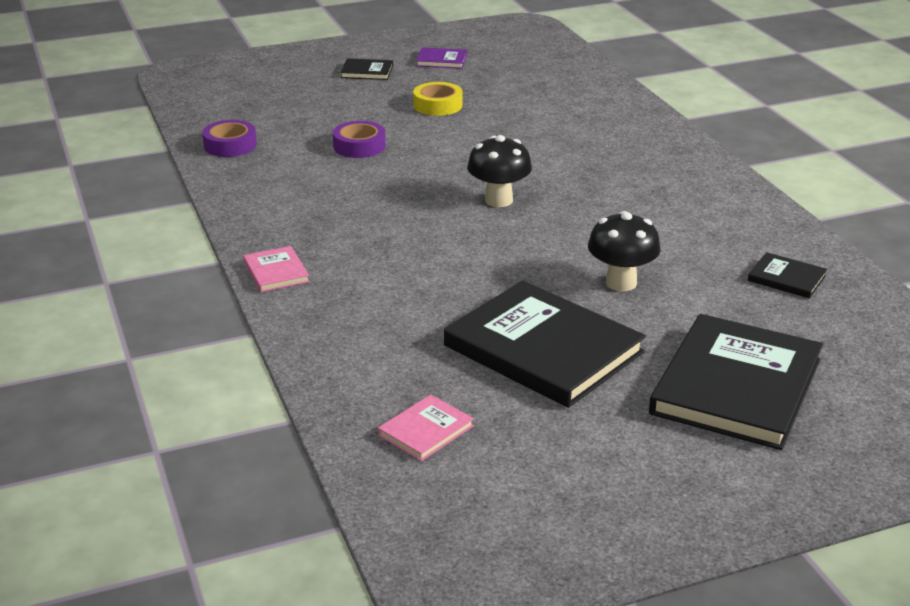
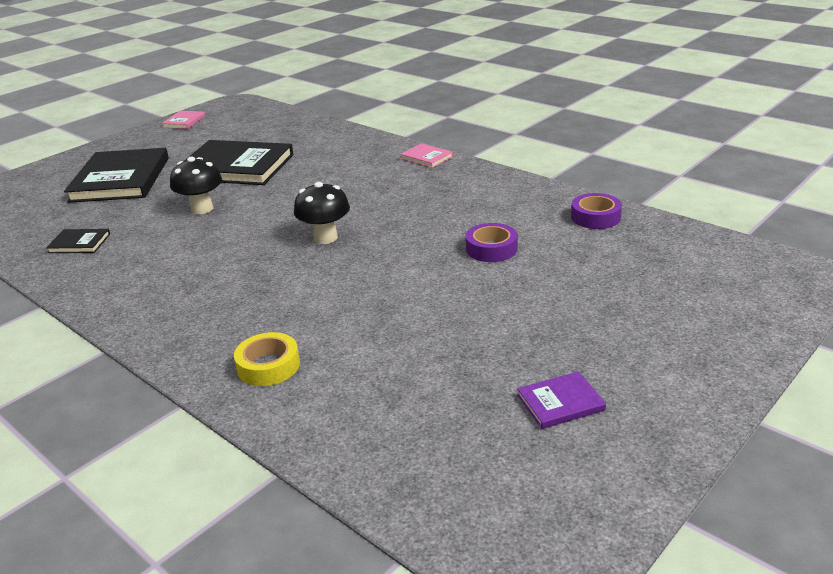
camera: 155 degrees right, 0 degrees up
(367, 72) = (619, 345): black book -> none
(426, 430) = (276, 129): pink book -> pink book (184, 121)
(438, 105) = (477, 320): yellow tape -> yellow tape (268, 366)

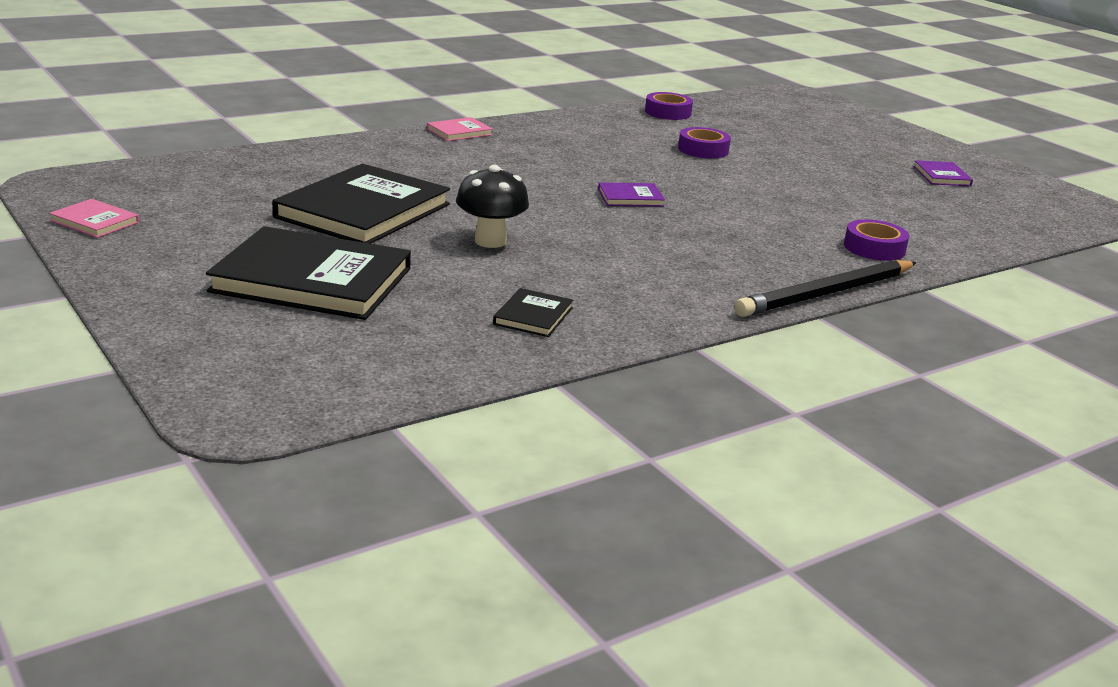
camera: 80 degrees left, 5 degrees down
(144, 348) = (827, 293): none -> black pencil
(268, 366) = (874, 248): yellow tape -> purple tape
(325, 238) = (630, 198): black mushroom -> purple book

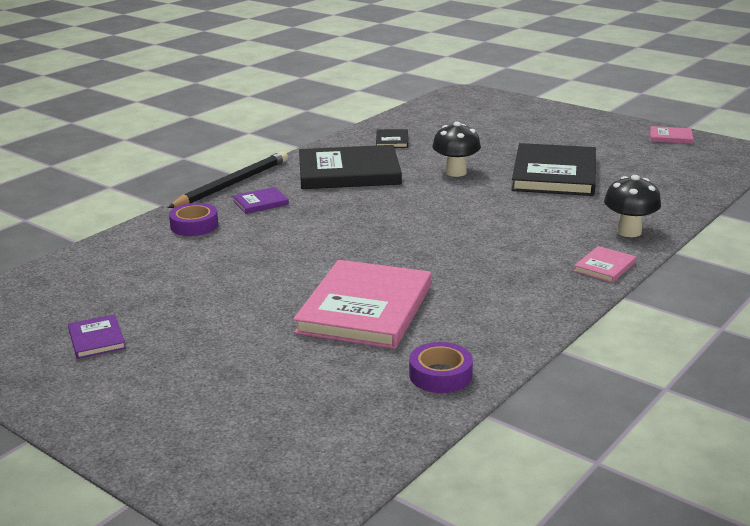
camera: 165 degrees right, 0 degrees up
(312, 280) = (516, 134): black book -> black book (349, 172)
(388, 147) = (629, 232): none -> black mushroom
(630, 198) = (395, 228): purple book -> purple book (260, 202)
(703, 150) = (365, 309): purple tape -> pink book

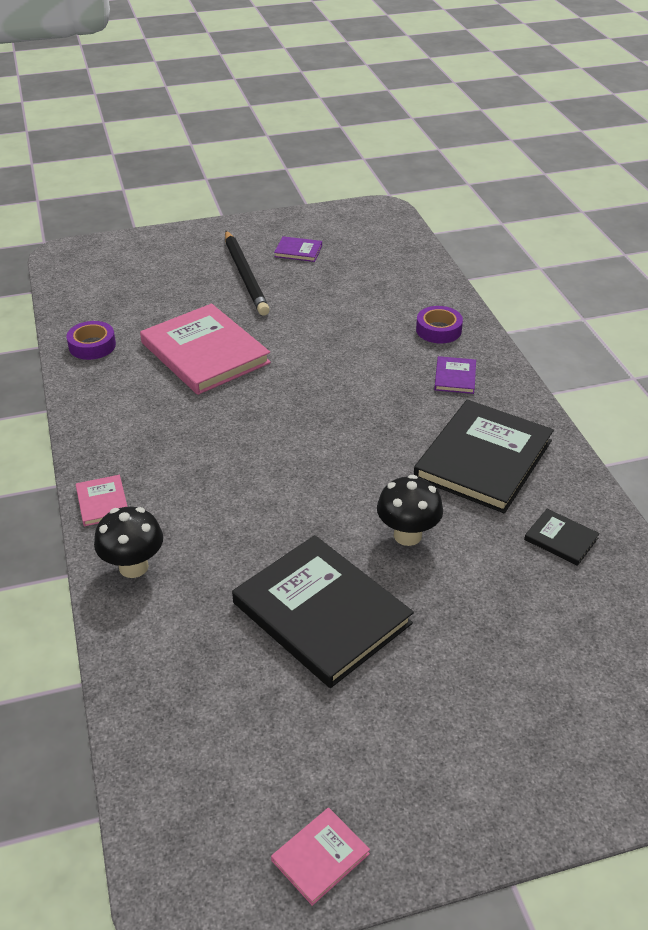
camera: 125 degrees right, 15 degrees up
(232, 184) = (518, 377): black pencil -> black pencil (245, 275)

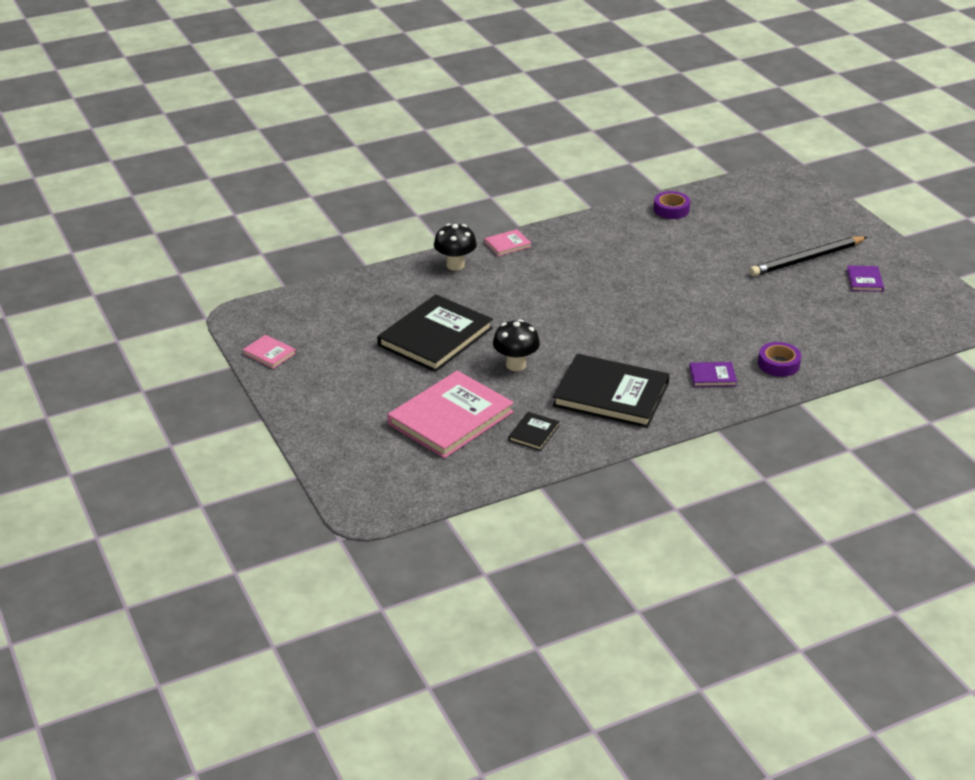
camera: 80 degrees right, 5 degrees down
(205, 353) = (686, 257): pink book -> pink book (451, 418)

